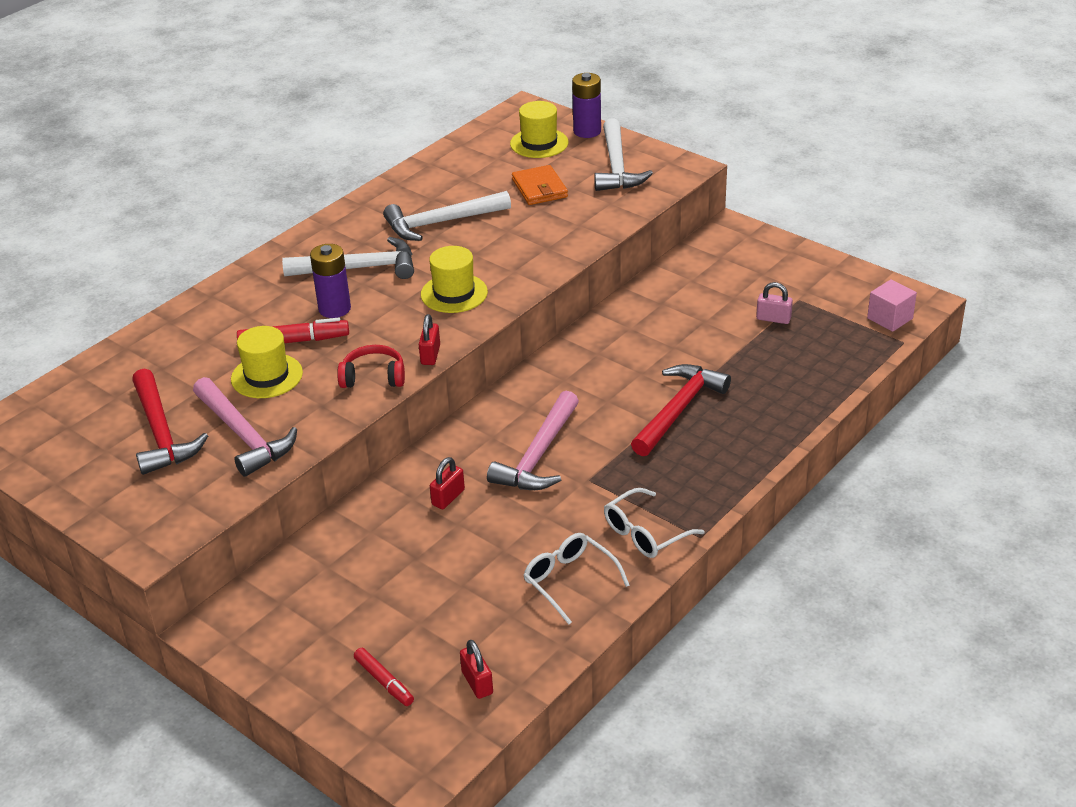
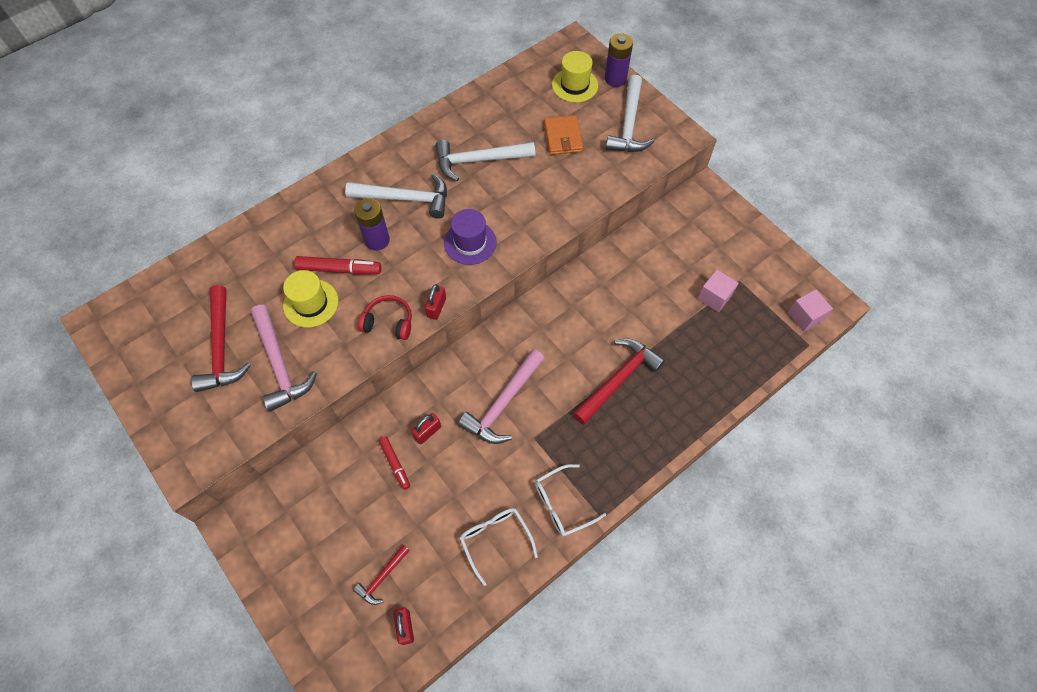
camera: 10 degrees right, 25 degrees up
(384, 681) = (340, 608): red marker -> red marker (395, 463)
(431, 642) = (382, 577): none -> red hammer
(454, 293) = (470, 242): yellow hat -> purple hat
(773, 319) = (714, 297): pink padlock -> pink cube

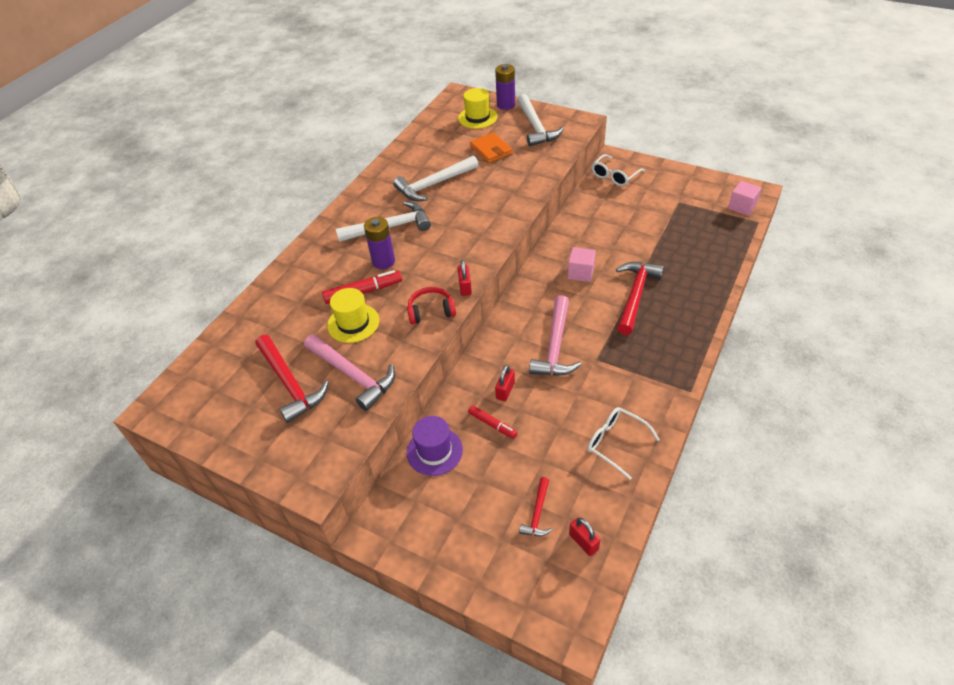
camera: 20 degrees left, 15 degrees down
(470, 242) = (463, 236): purple hat -> purple hat (434, 451)
(562, 504) = (652, 395): white glasses -> white glasses (614, 176)
(714, 297) = (668, 218): pink cube -> pink cube (581, 273)

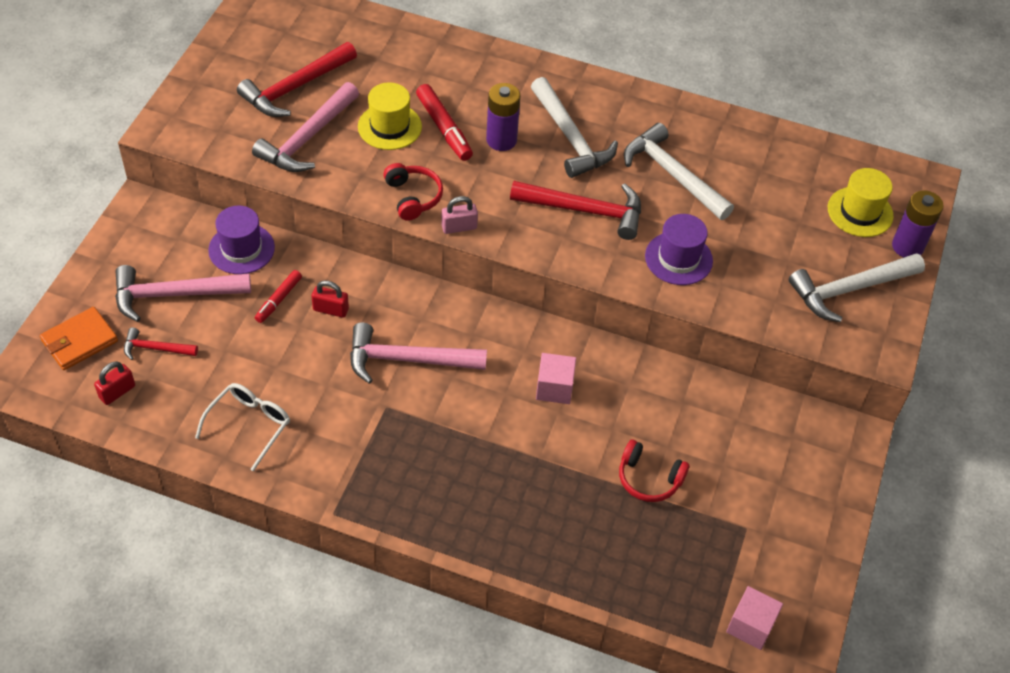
camera: 75 degrees right, 5 degrees up
(465, 287) = (459, 227): red padlock -> pink padlock
(479, 501) = (173, 295): none -> pink hammer
(491, 150) = (772, 235): orange wallet -> orange wallet (79, 341)
(506, 187) = (678, 258): none -> purple hat
(614, 176) = (801, 435): white glasses -> none
(635, 295) = (513, 455): red hammer -> red hammer (585, 210)
(648, 236) = (649, 478): none -> red headphones

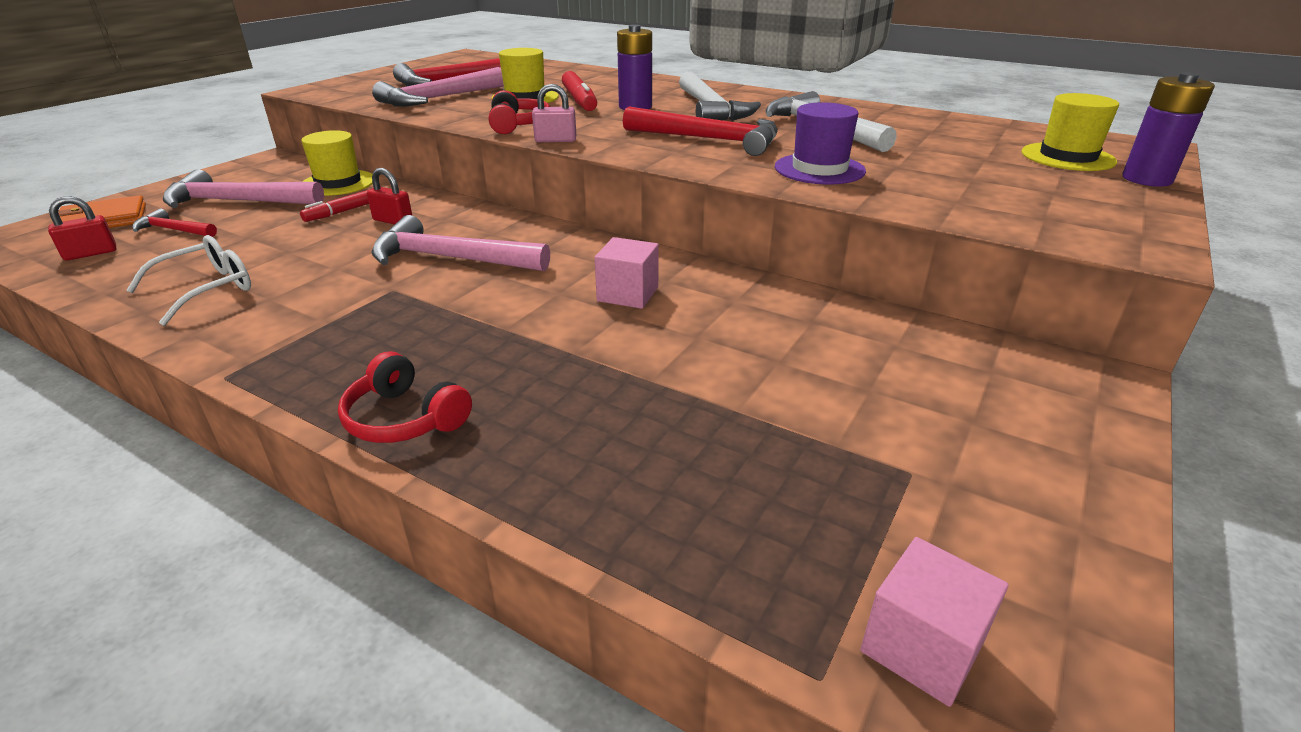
camera: 15 degrees right, 20 degrees down
(241, 249) = (338, 183): purple hat -> yellow hat
(649, 478) = (739, 391): red headphones -> red headphones (405, 418)
(849, 290) = (1070, 201): white hammer -> none

